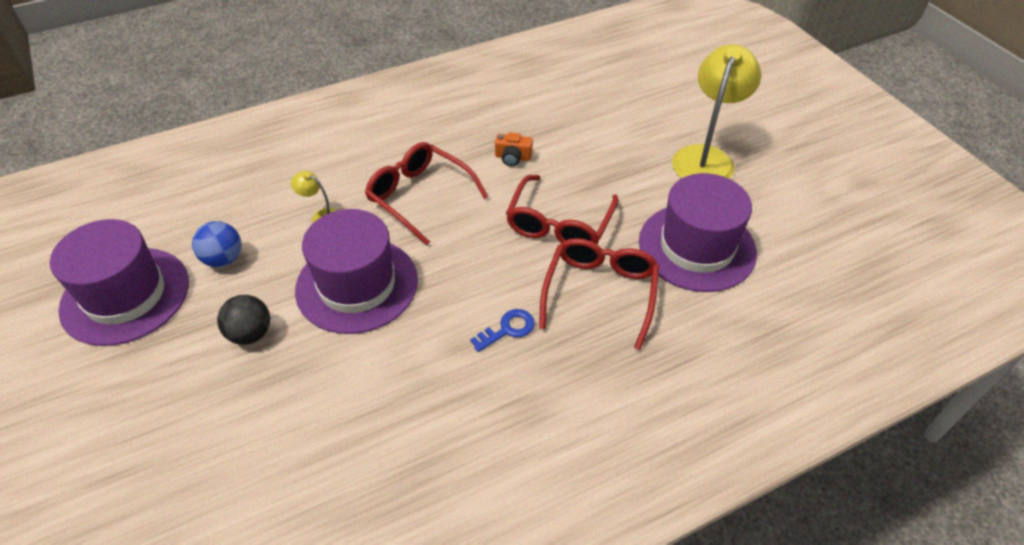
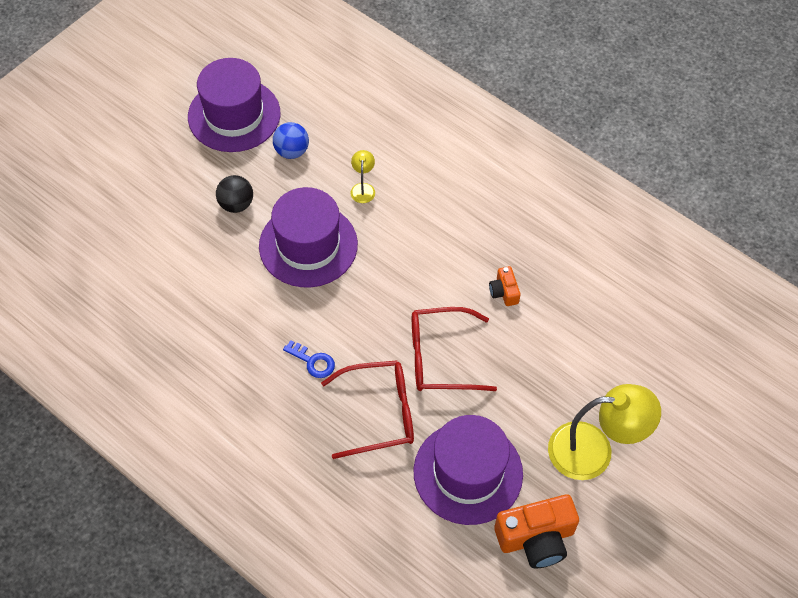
camera: 65 degrees right, 10 degrees up
(419, 196) = (419, 243): red glasses -> none
(782, 223) = (536, 538): none -> orange camera

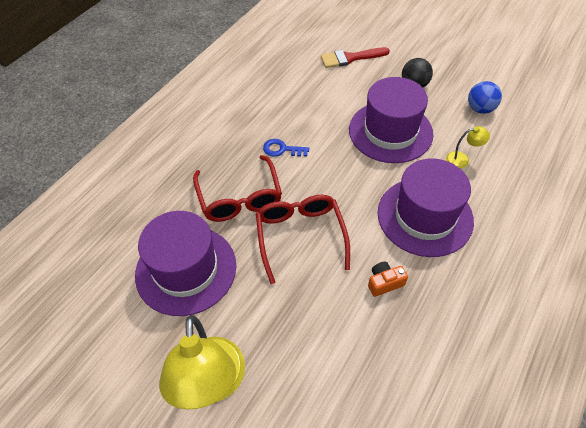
camera: 85 degrees right, 5 degrees down
(166, 262) = (350, 58): none -> red brush
(234, 115) = (499, 71): purple hat -> purple hat (425, 216)
(313, 361) = (282, 149): blue key -> blue key turned 75 degrees clockwise
(536, 538) = (119, 333): orange camera -> none

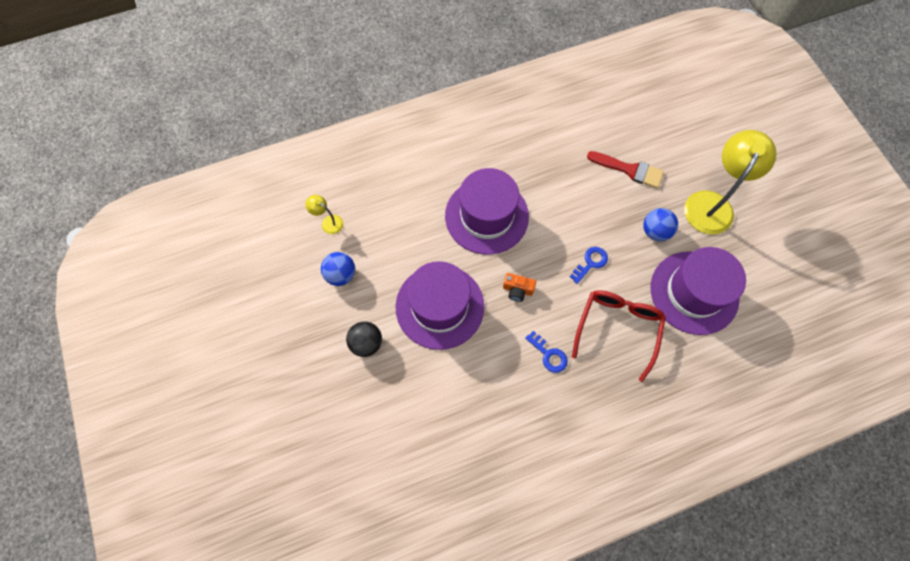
camera: 145 degrees left, 15 degrees up
(258, 306) = (655, 231): none -> blue ball
(300, 235) = (590, 263): red glasses -> blue key
(350, 58) = (390, 428): red brush -> red brush (629, 170)
(384, 283) = (557, 192): orange camera -> orange camera (517, 290)
(462, 159) = (410, 240): yellow lamp -> yellow lamp (328, 222)

